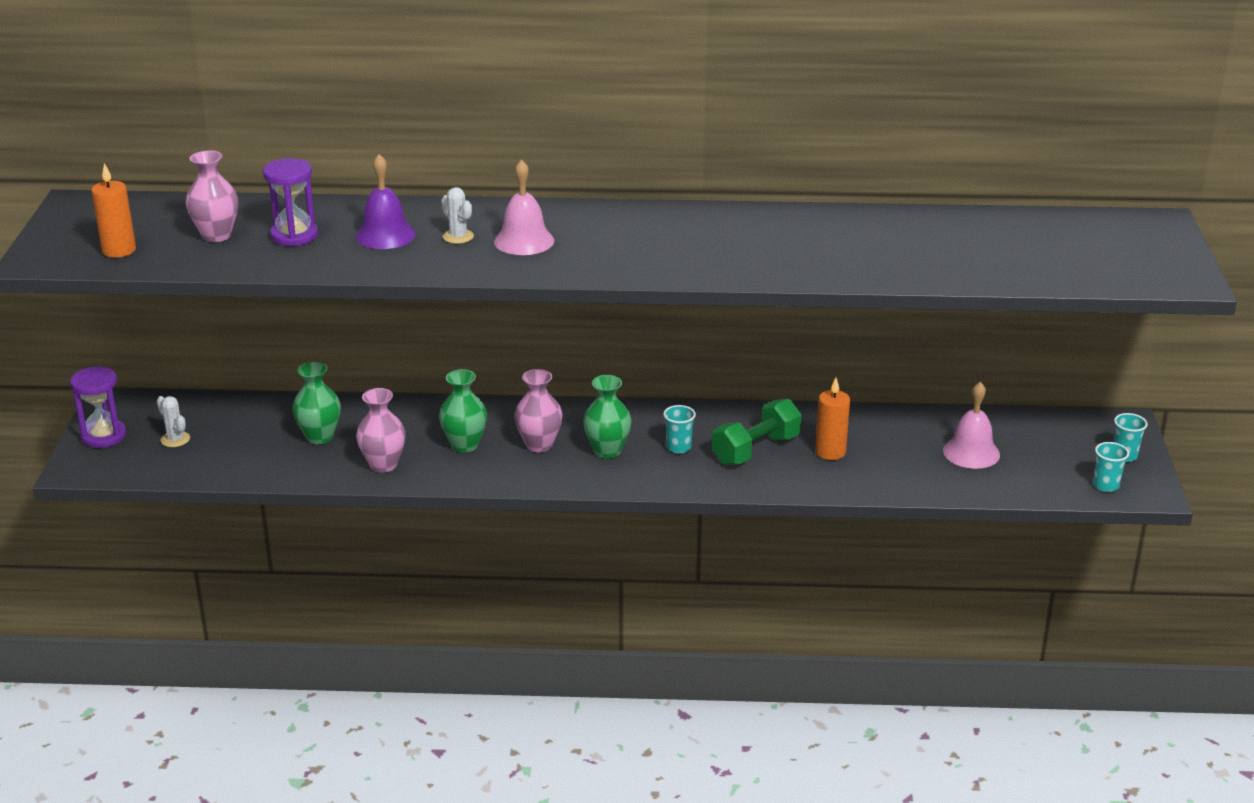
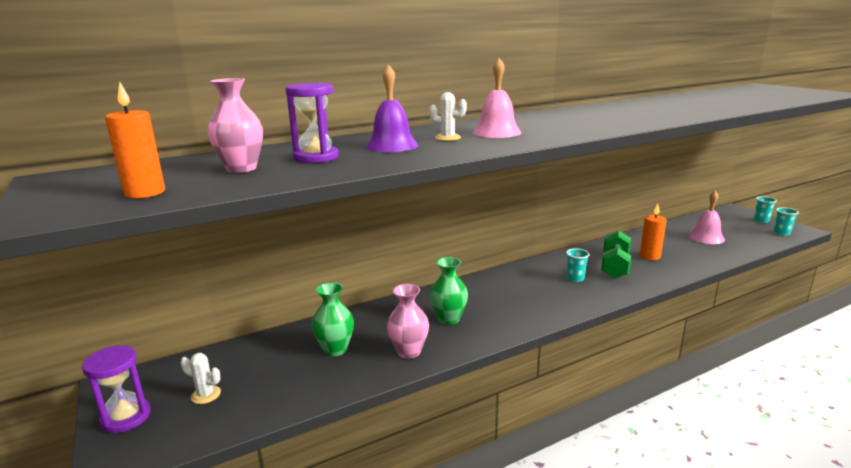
camera: 30 degrees left, 10 degrees down
(539, 445) = (496, 303): pink vase -> none
(607, 451) = (540, 293): green vase -> none

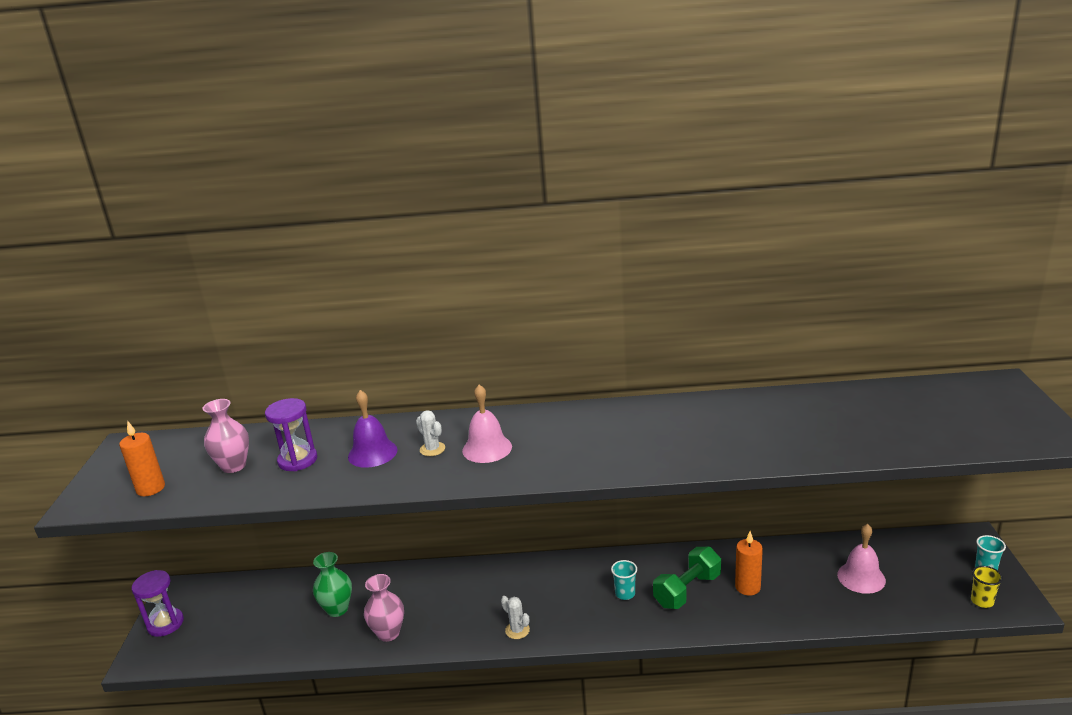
camera: 30 degrees right, 5 degrees up
(206, 395) = (222, 622): white cactus -> white cactus (517, 630)
(449, 319) = (453, 607): green vase -> none
(781, 233) = (982, 601): turquoise cup -> yellow cup

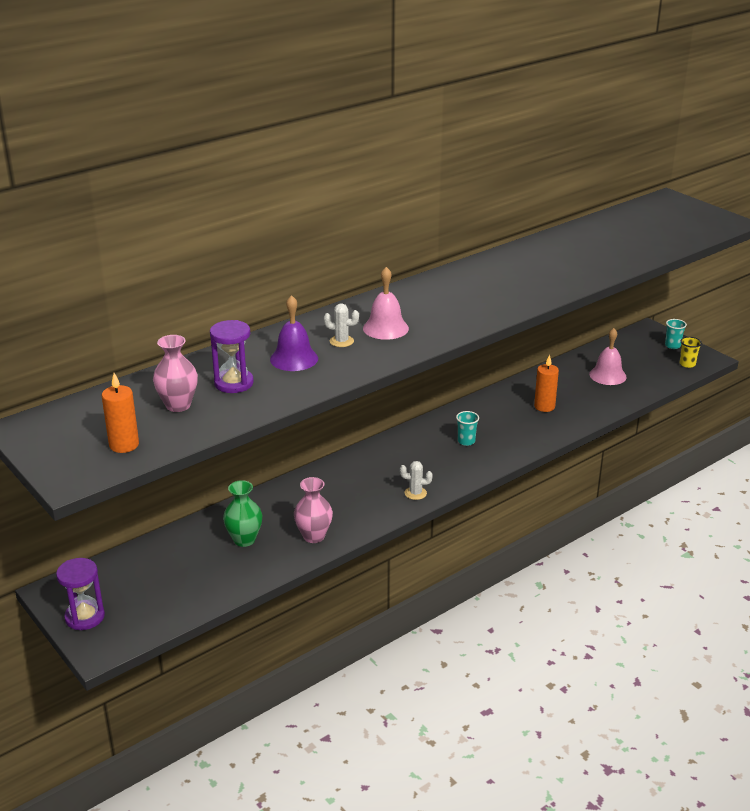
camera: 40 degrees left, 5 degrees up
(687, 590) = (507, 423): green dumbbell -> none

